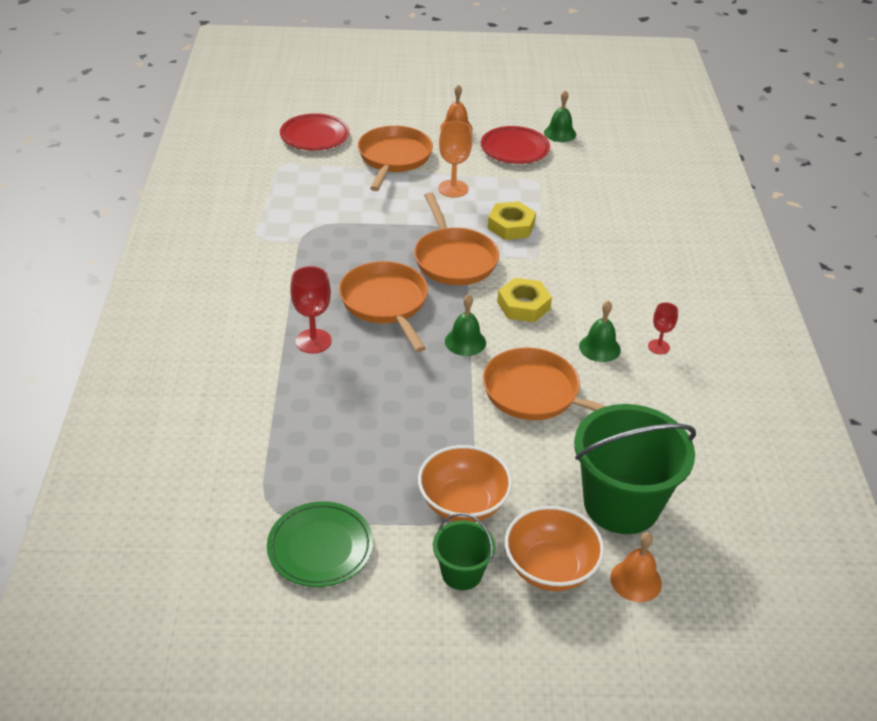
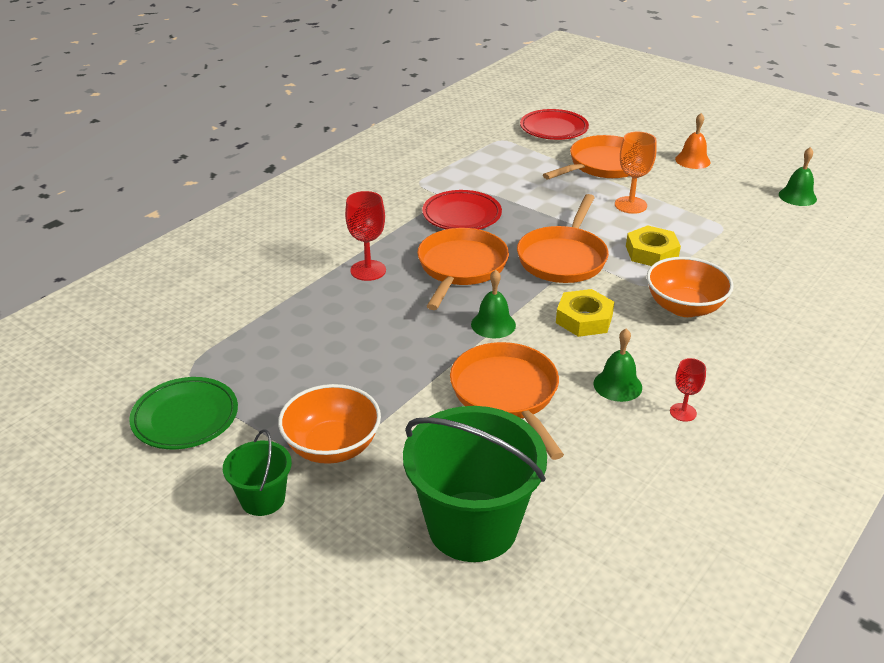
camera: 40 degrees right, 5 degrees down
(515, 149) = (732, 194): red plate -> red plate (462, 215)
(550, 568) = (339, 540): orange bowl -> orange bowl (684, 307)
(636, 580) = (403, 599): orange bell -> none

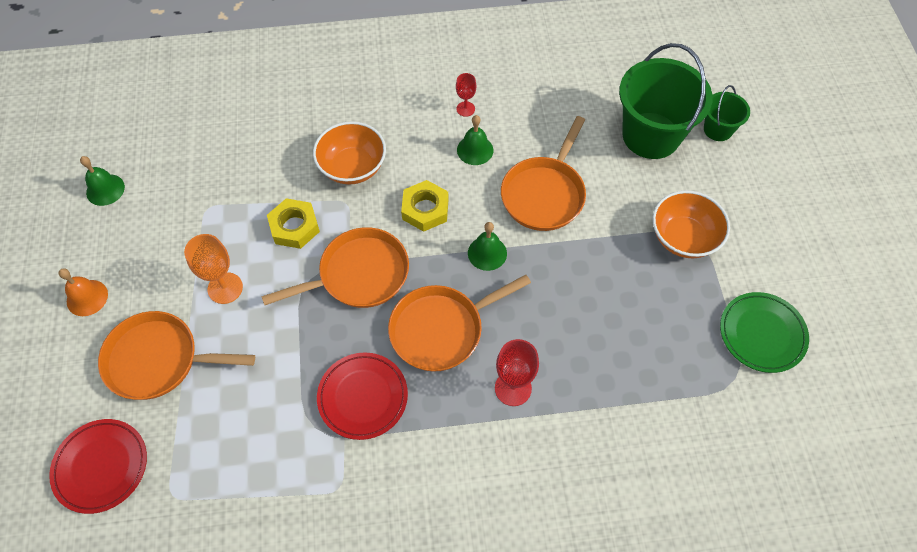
camera: 135 degrees left, 25 degrees up
(262, 499) = (750, 232): green bucket -> green bucket (718, 129)

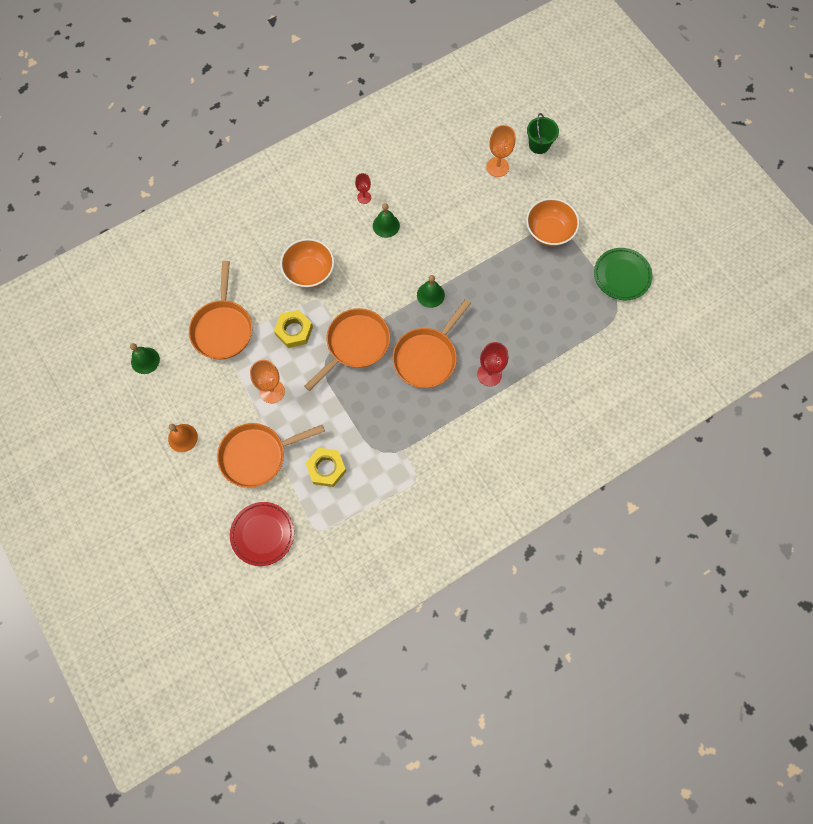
camera: 25 degrees left, 10 degrees up
(363, 397) = (401, 420): red plate -> none
(425, 209) = (375, 282): yellow nut -> yellow nut (326, 468)
(544, 194) = (447, 238): orange pan -> orange pan (223, 328)
(651, 135) = (497, 167): green bucket -> orange goblet

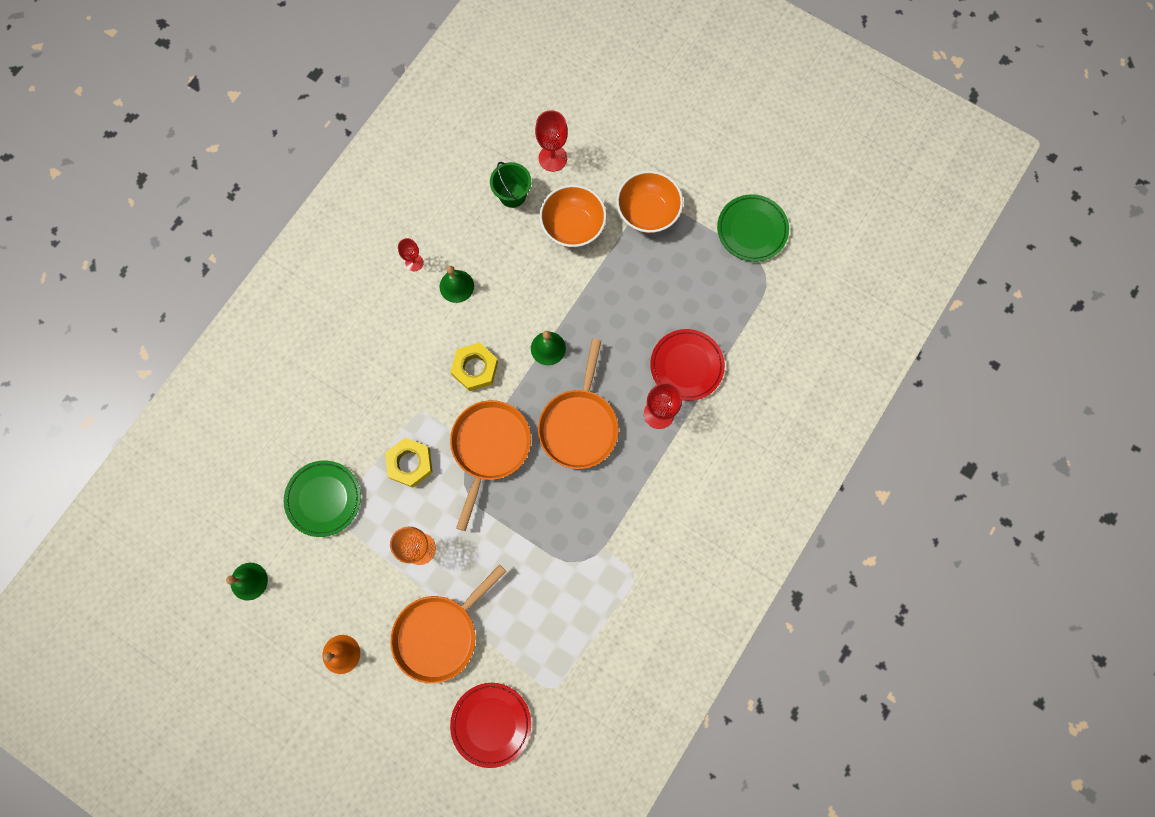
camera: 25 degrees left, 5 degrees up
(223, 328) = (324, 499): orange pan -> green plate
(309, 272) = (393, 383): orange bowl -> orange bowl (573, 226)
(326, 468) = (527, 611): yellow nut -> yellow nut (475, 368)
(497, 167) = (552, 158): orange goblet -> red goblet
(526, 350) = (686, 366): none -> red plate
(539, 145) = (587, 110): green bucket -> green bucket (512, 195)

